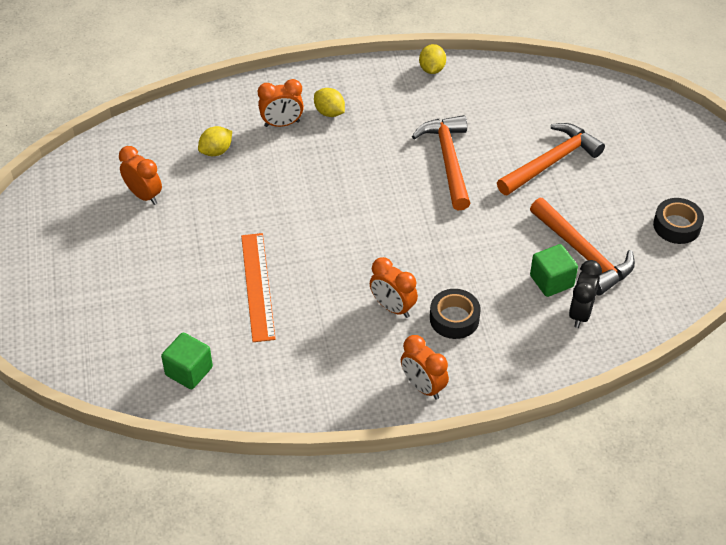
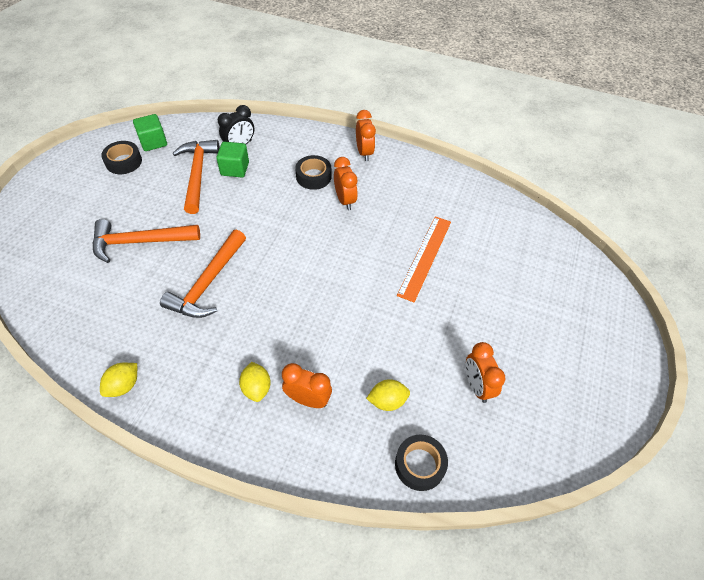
camera: 150 degrees left, 5 degrees up
(165, 125) = (419, 465): none -> black tape
(189, 371) = (502, 224): green cube -> green cube (153, 142)

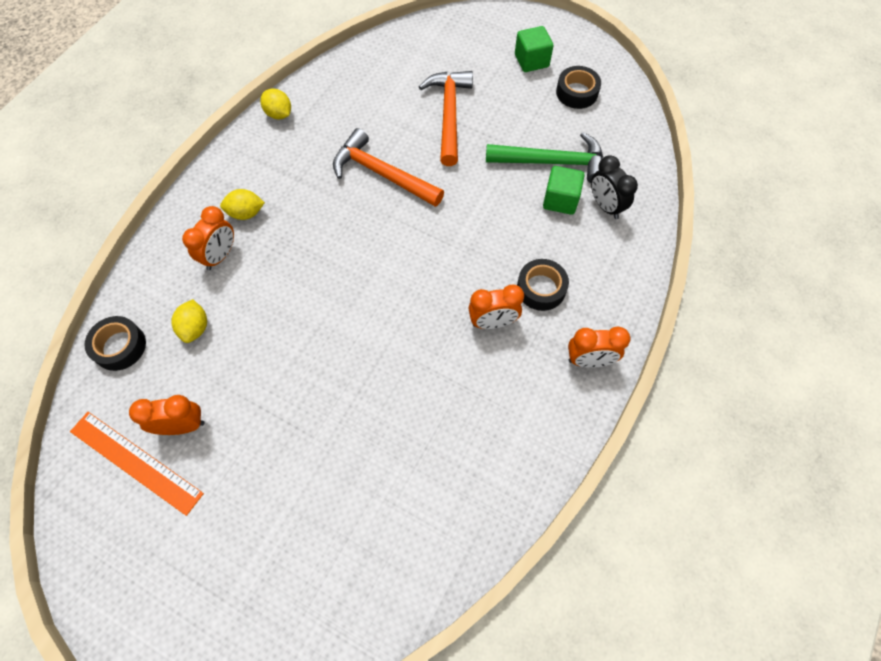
camera: 100 degrees right, 10 degrees up
(153, 142) = (612, 117): green cube -> green cube (531, 61)
(197, 174) = (552, 162): orange hammer -> green hammer
(425, 257) = (378, 407): orange ruler -> orange ruler (135, 462)

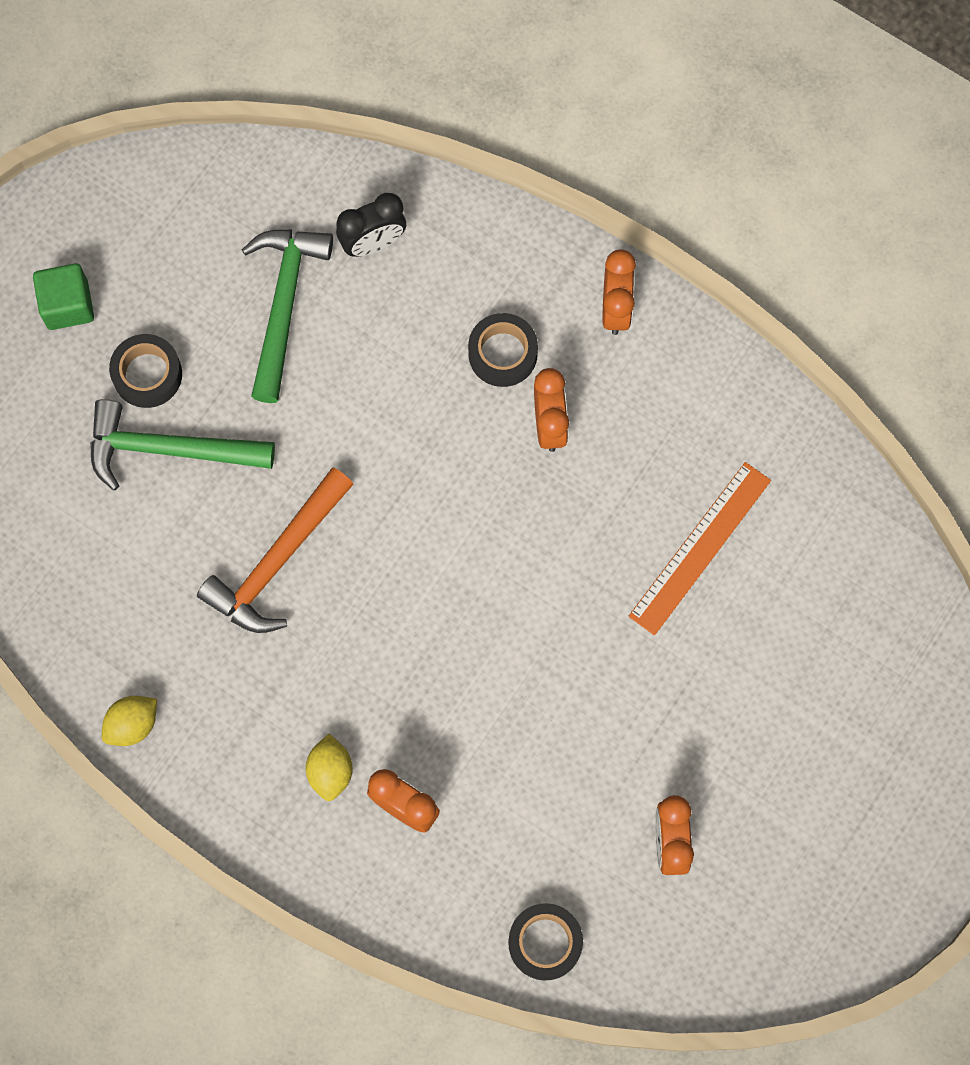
camera: 85 degrees left, 10 degrees up
(135, 462) = (716, 900): orange ruler -> orange ruler (700, 548)
(195, 328) = (524, 836): yellow lemon -> none
(449, 115) = (169, 449): orange hammer -> green hammer
(560, 200) = (355, 304): green cube -> none
(577, 92) = (147, 245): black tape -> black tape (147, 374)

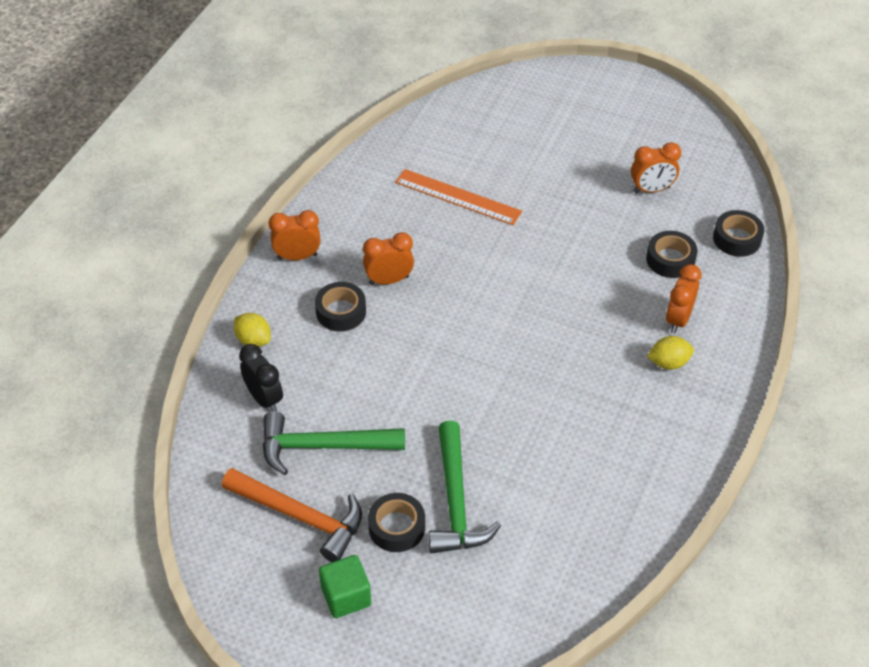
camera: 100 degrees left, 25 degrees down
(132, 724) = (676, 486): yellow lemon -> yellow lemon (253, 340)
(278, 561) = (526, 417): orange hammer -> orange hammer (300, 516)
(520, 829) = (670, 260): none -> black tape

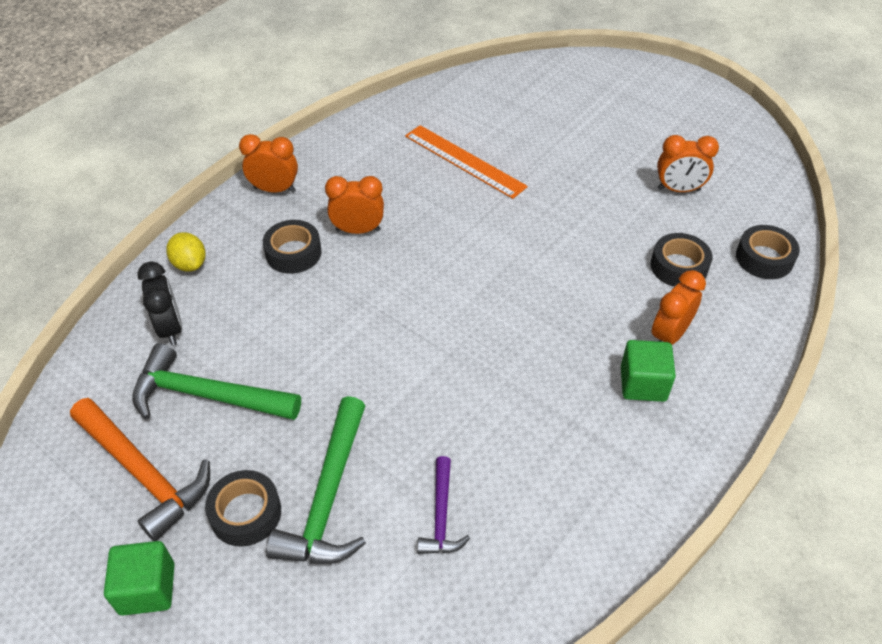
camera: 15 degrees right, 0 degrees up
(547, 495) = (441, 515): none -> purple hammer
(668, 363) = (643, 384): yellow lemon -> green cube

